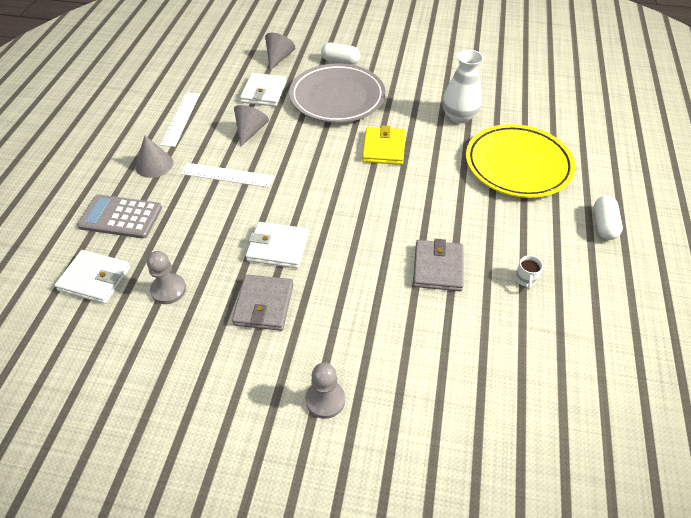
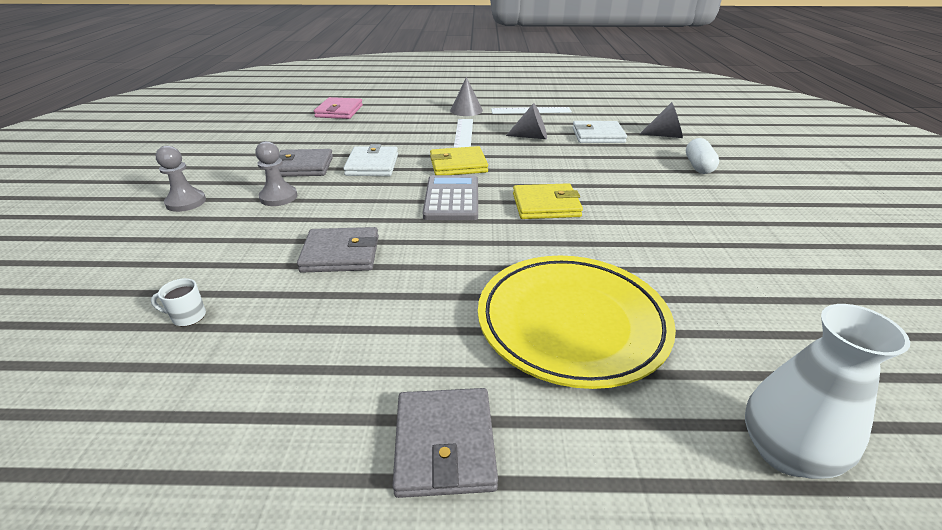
camera: 80 degrees right, 15 degrees down
(95, 279) = (339, 111): white wallet -> pink wallet
(121, 217) = (402, 109): grey calculator -> grey calculator (452, 198)
(168, 290) = (325, 132): grey pawn -> grey pawn (278, 197)
(297, 187) = (458, 165): none -> yellow wallet
(337, 98) = (622, 171): grey plate -> none
(459, 116) = (659, 259): white vase -> white vase (785, 452)
(525, 280) = (312, 330): white mug -> white mug (188, 317)
(604, 225) = (445, 444): white capsule -> grey wallet

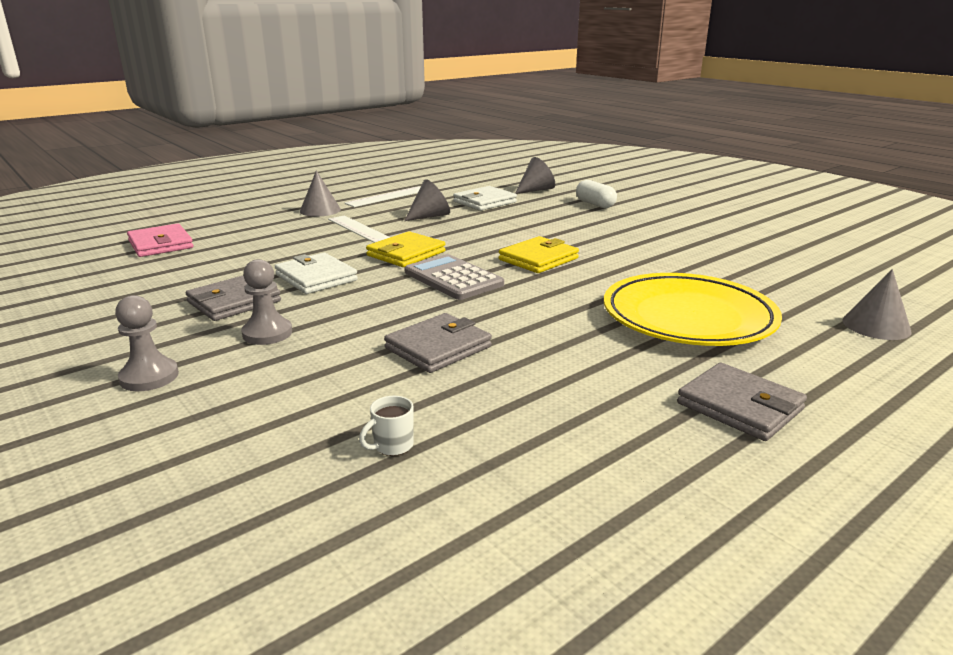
camera: 40 degrees left, 10 degrees down
(785, 452) = (876, 326): white vase -> grey cone

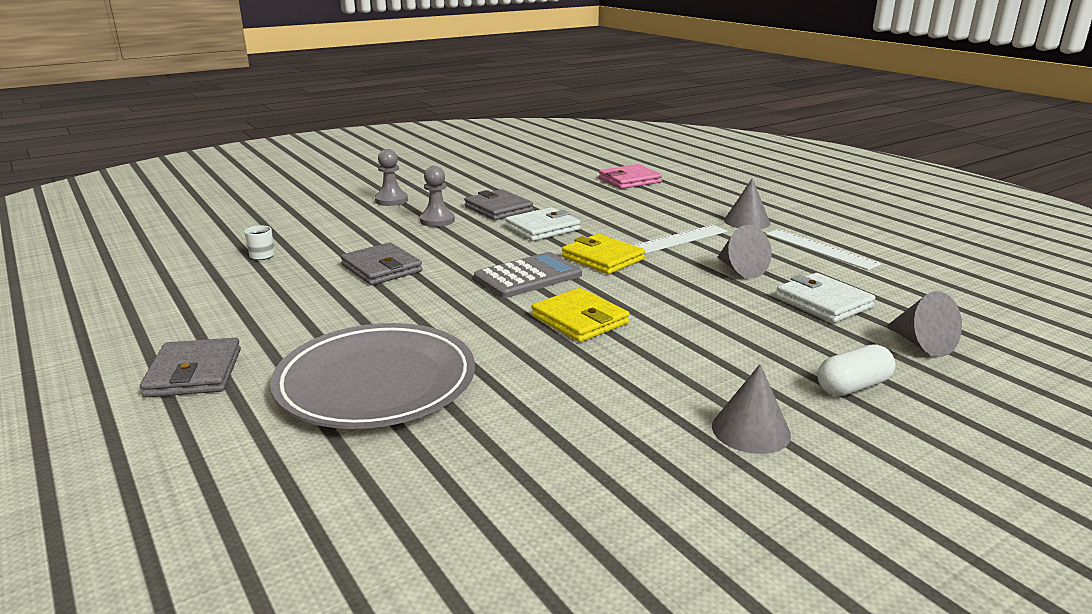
camera: 95 degrees right, 0 degrees up
(688, 318) = (376, 384): yellow plate -> grey plate
(740, 406) = (194, 373): grey wallet -> grey wallet turned 60 degrees counterclockwise
(876, 326) = (272, 525): grey cone -> grey cone (751, 430)

